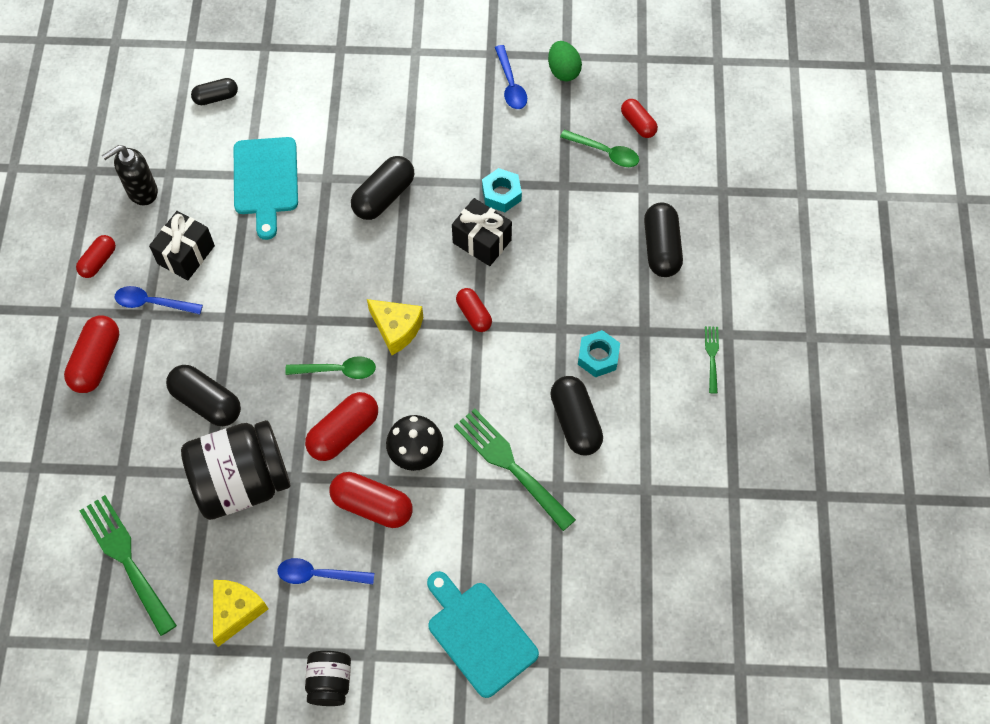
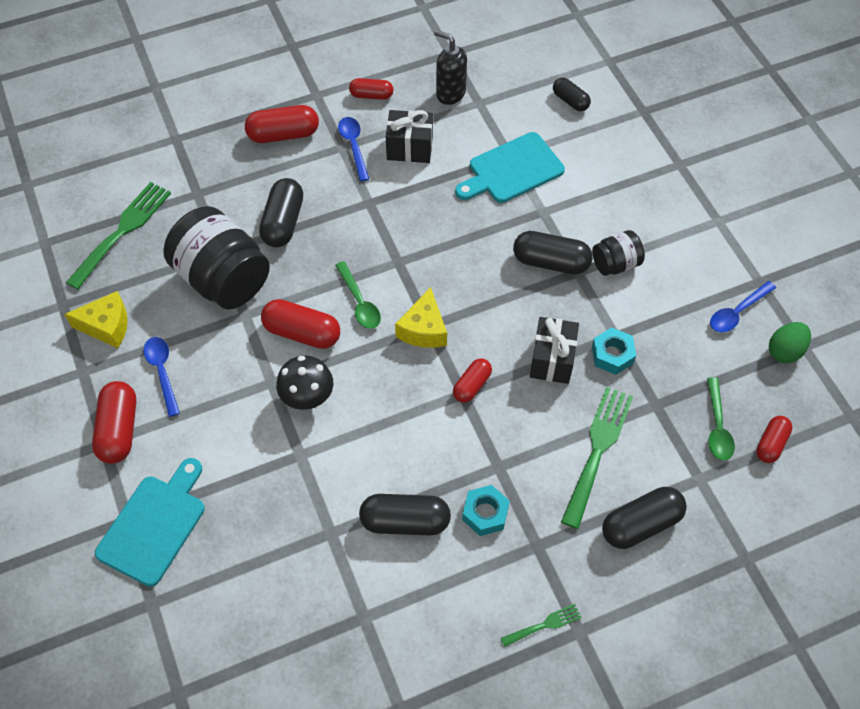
camera: 65 degrees right, 5 degrees down
(330, 682) = (68, 423): black jar -> black jar (615, 264)
(372, 505) = (243, 385): red capsule -> red capsule (119, 430)
(510, 465) = (333, 481): green fork -> green fork (597, 450)
(575, 422) = (405, 521): black capsule -> black capsule turned 45 degrees clockwise

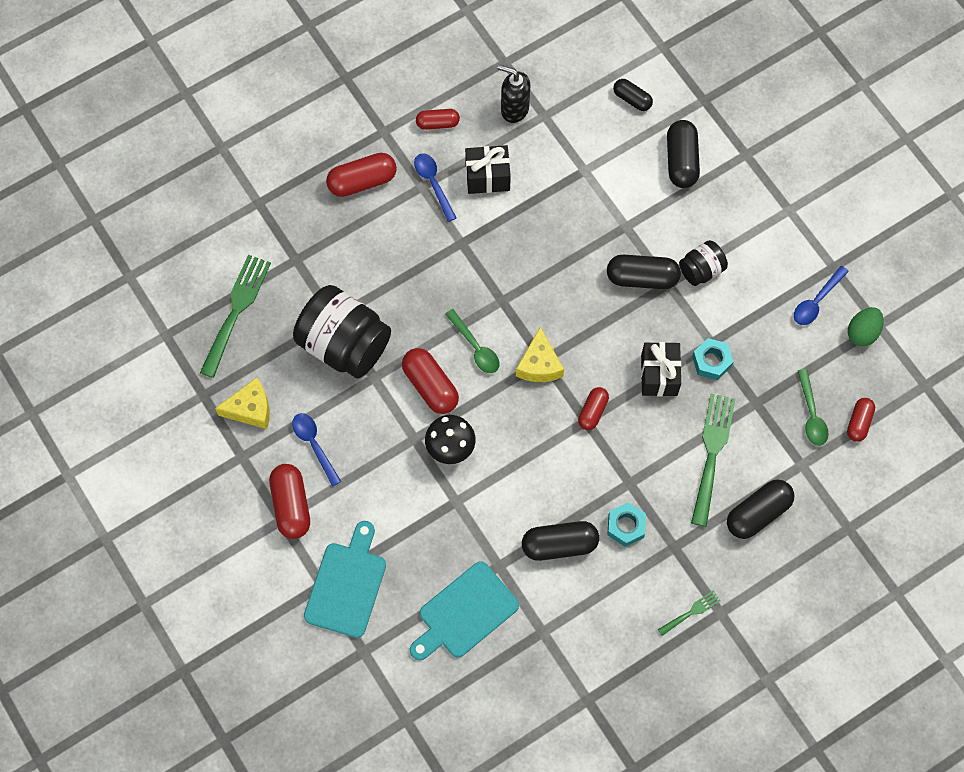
camera: 10 degrees left, 10 degrees up
(283, 222) = (385, 277): black capsule -> black capsule (681, 161)
(302, 333) = (430, 386): red capsule -> red capsule turned 45 degrees clockwise
(512, 170) = (589, 186): turquoise cutting board -> turquoise cutting board (465, 613)

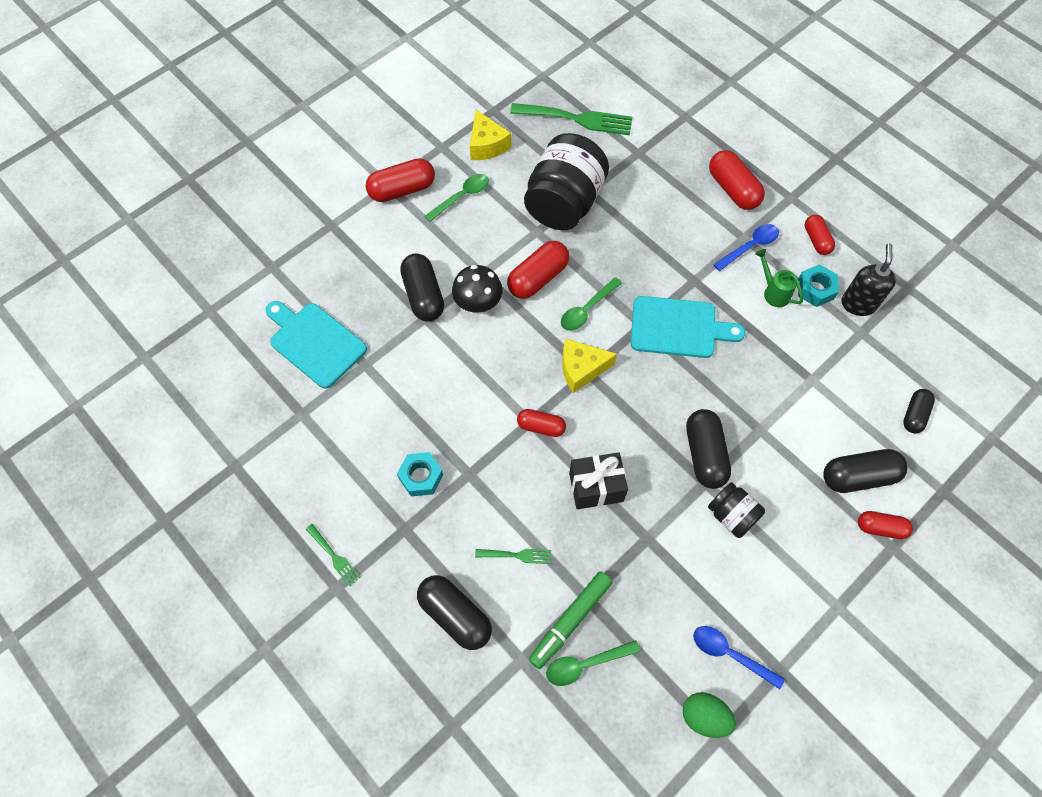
camera: 80 degrees right, 5 degrees down
(314, 445) = (462, 197): blue spoon -> green spoon
(347, 585) = (333, 243): turquoise cutting board -> turquoise cutting board (678, 328)
(487, 177) = (773, 292): black gift -> green watering can
(559, 544) = (393, 416): black capsule -> black capsule (423, 295)
(711, 361) = (625, 541): turquoise nut -> turquoise nut (815, 289)
(712, 453) = (517, 555): green fork -> green fork, size x0.49
(774, 419) = (570, 621): none -> green marker
(859, 422) = (587, 725): red capsule -> red capsule (880, 528)

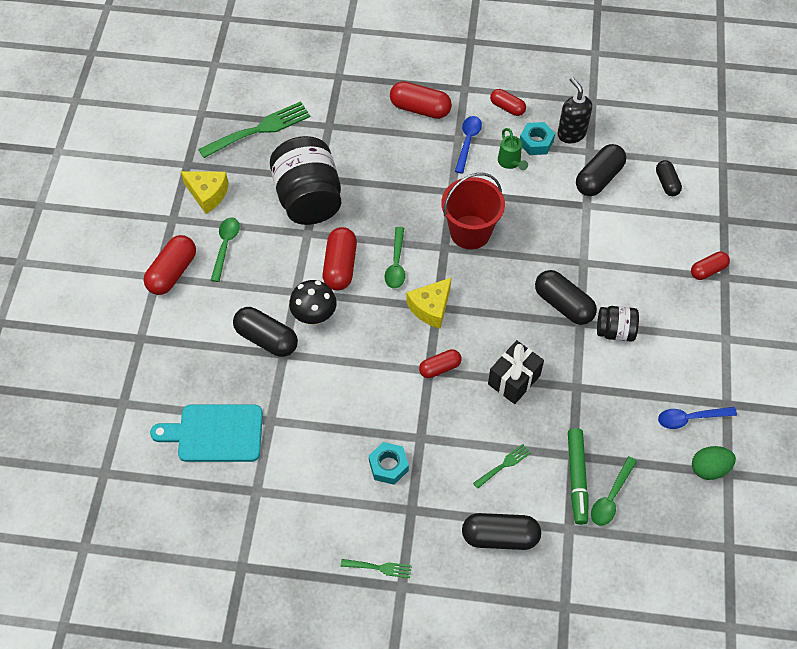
camera: 40 degrees left, 5 degrees down
(678, 328) = (470, 232): turquoise cutting board -> red bucket
(773, 292) = (510, 163): green watering can -> green watering can turned 120 degrees counterclockwise
(858, 476) = (668, 247): black capsule -> black capsule (598, 178)

